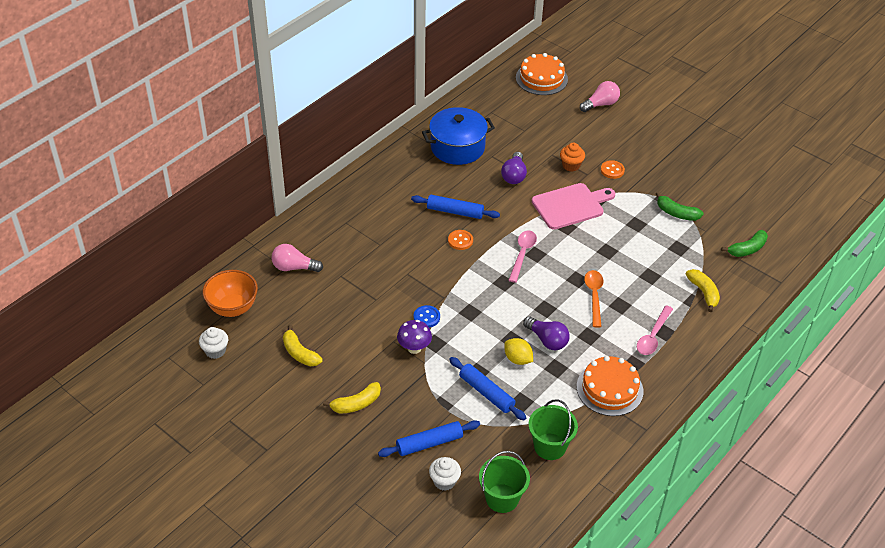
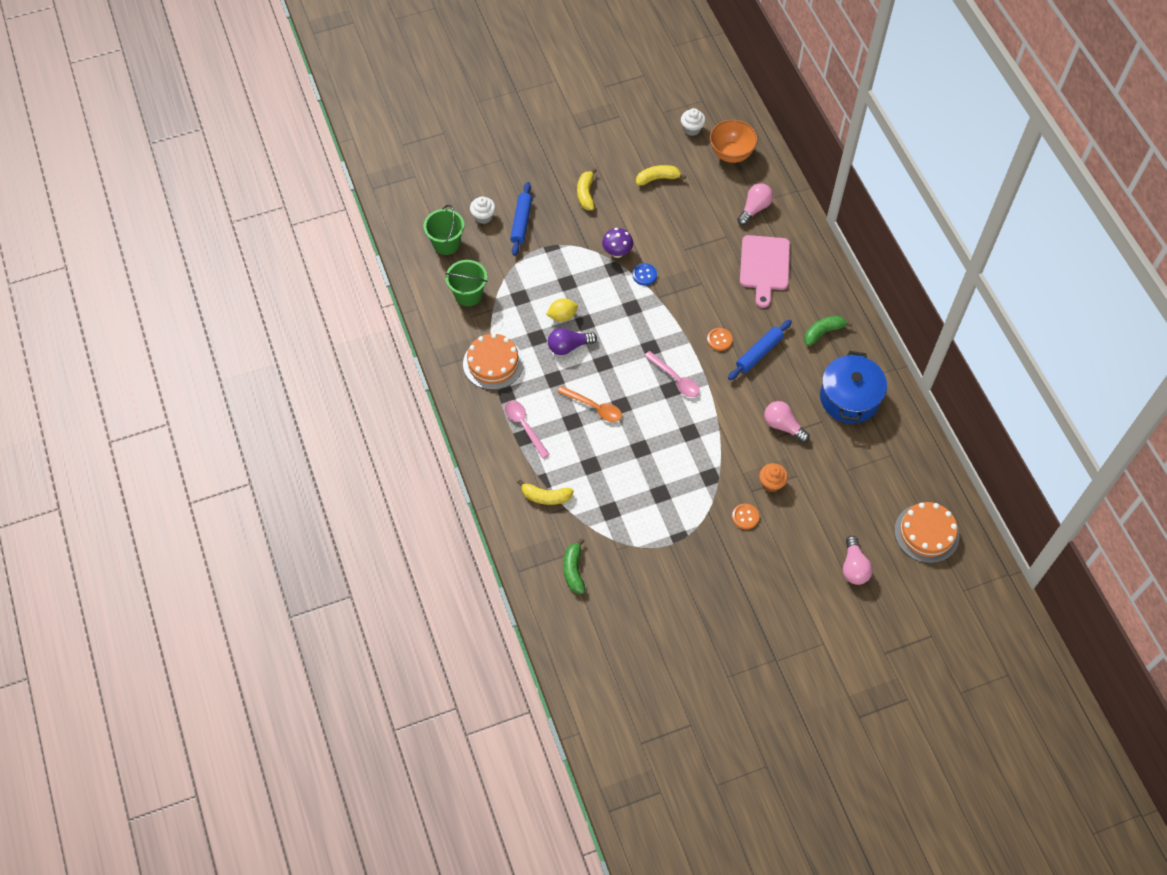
camera: 120 degrees right, 15 degrees up
(486, 393) = (543, 279): blue rolling pin -> none
(514, 175) = (783, 426): purple light bulb -> pink light bulb
(570, 206) = (715, 451): pink cutting board -> pink cutting board (764, 266)
(676, 213) = (654, 538): green banana -> green banana (823, 332)

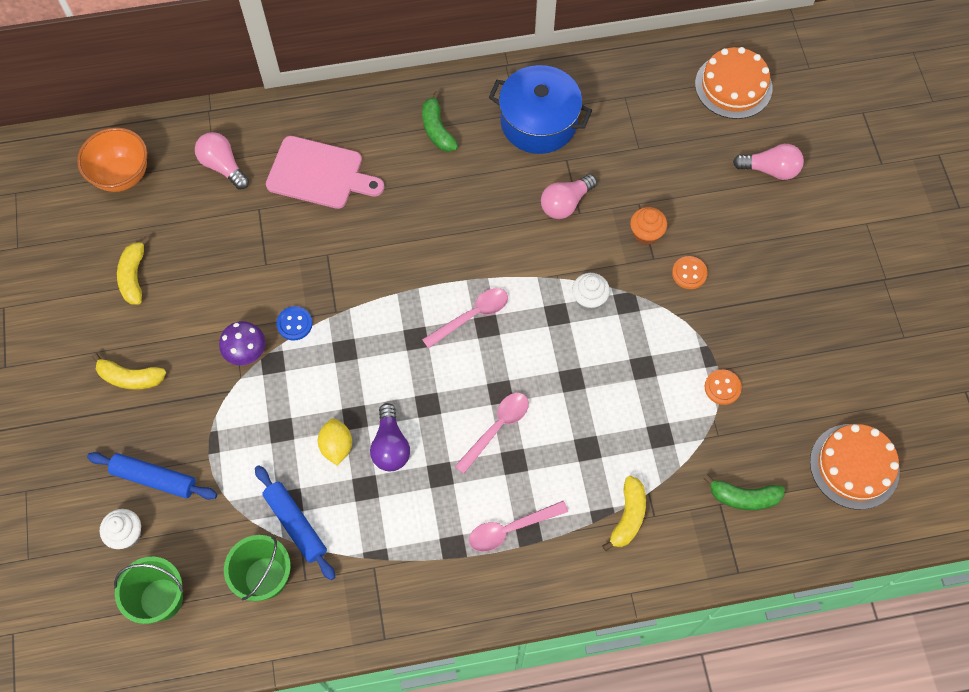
camera: 80 degrees left, 5 degrees up
(493, 363) = (396, 558): orange cake -> orange cake (854, 466)
(594, 407) = (497, 428): orange spoon -> pink spoon
(692, 129) = (61, 216): white cupcake -> white cupcake (589, 299)
(719, 340) = (422, 250): orange button -> orange button (722, 387)
(759, 353) = (453, 208): blue rolling pin -> blue rolling pin (296, 524)

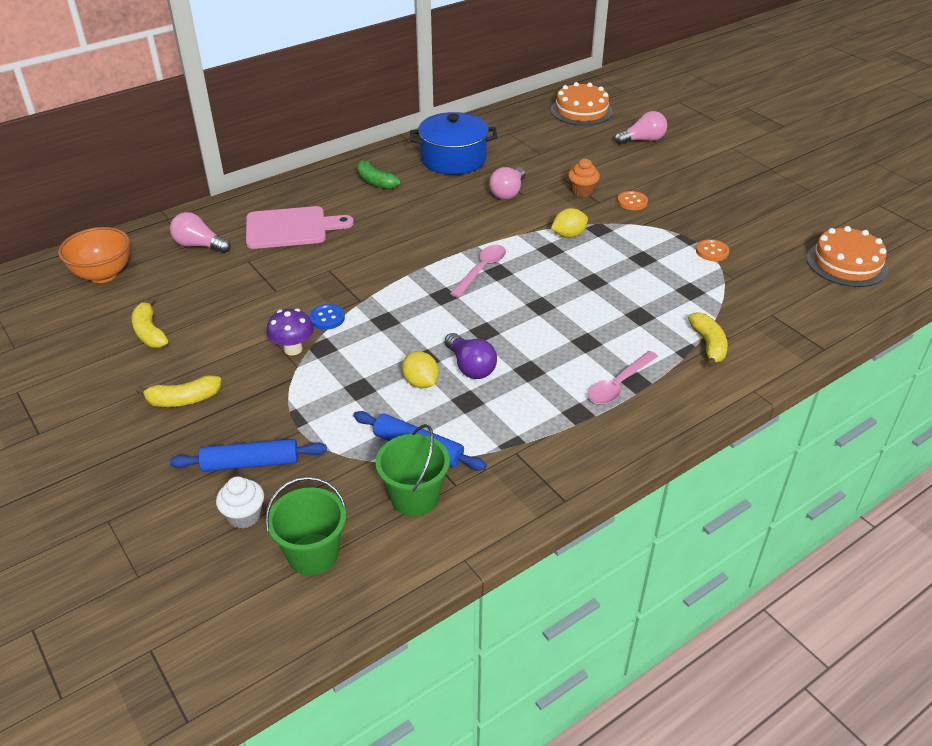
camera: 25 degrees left, 25 degrees down
(497, 428) = (555, 327): pink spoon -> none
(589, 299) = (568, 235): white cupcake -> yellow lemon
(744, 497) = (786, 305): green banana -> none

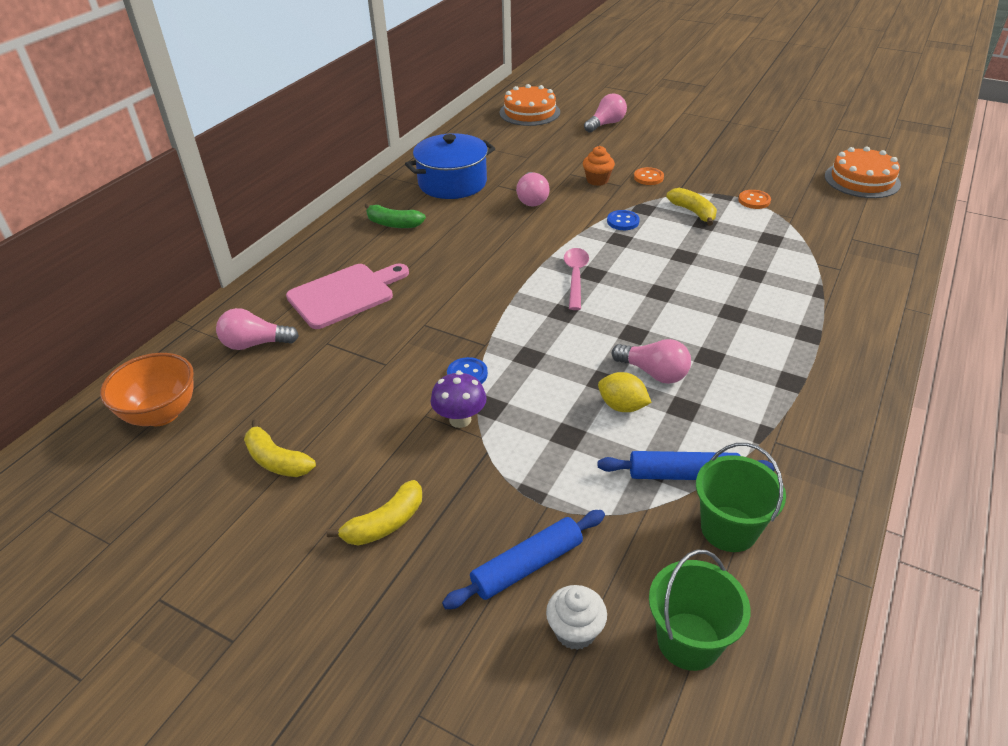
camera: 25 degrees left, 0 degrees up
(470, 367) = (653, 373): purple light bulb -> pink light bulb
(568, 235) = (623, 221): yellow lemon -> blue button
(618, 385) = (797, 342): pink spoon -> none
(708, 345) = (831, 280): yellow banana -> yellow banana (693, 212)

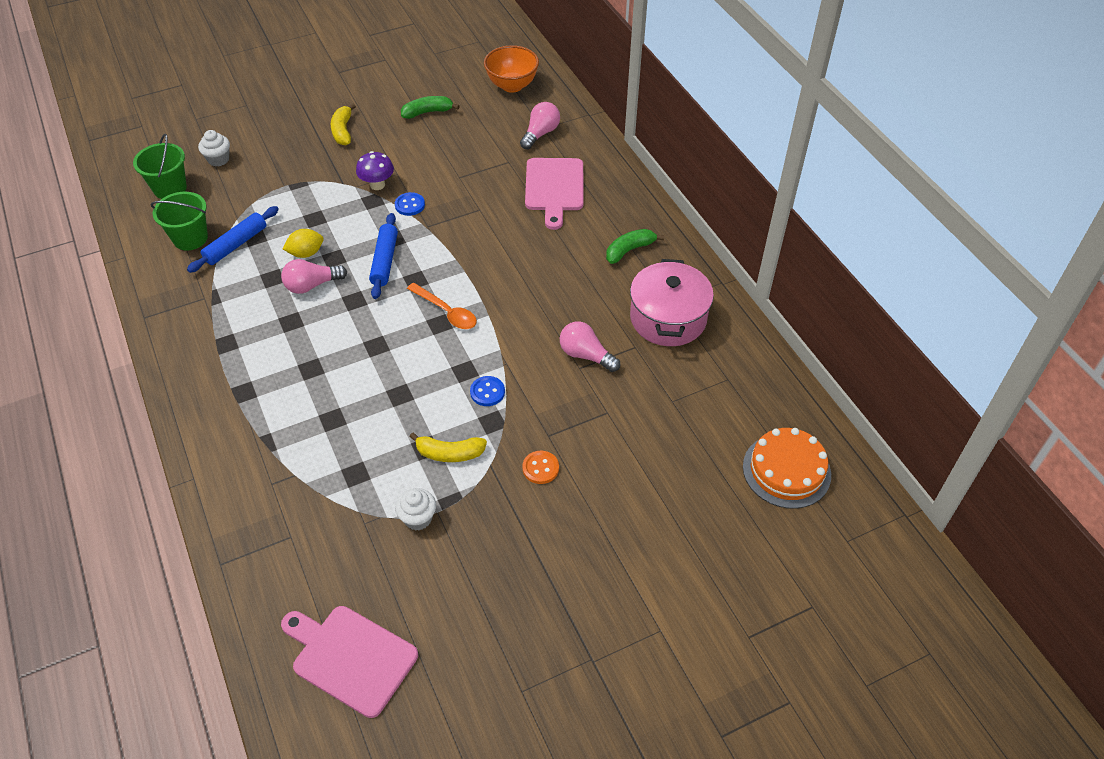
camera: 125 degrees right, 10 degrees up
(277, 460) = (427, 112): yellow banana -> green banana
(452, 183) = (668, 318): blue pot -> pink pot
(527, 565) = (264, 162): blue rolling pin -> blue rolling pin (385, 261)
(575, 277) = (446, 312): pink spoon -> orange spoon
(597, 180) = (574, 424): orange cupcake -> none
(606, 124) = (693, 522): pink light bulb -> none
(754, 200) = (418, 518): orange button -> white cupcake
(862, 180) = (351, 657): orange cake -> pink cutting board

